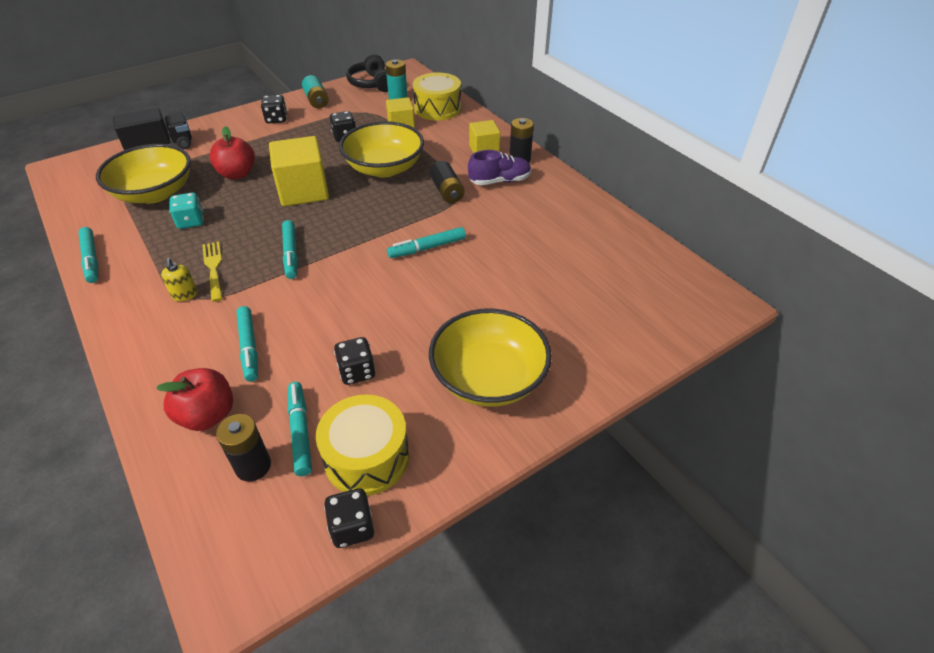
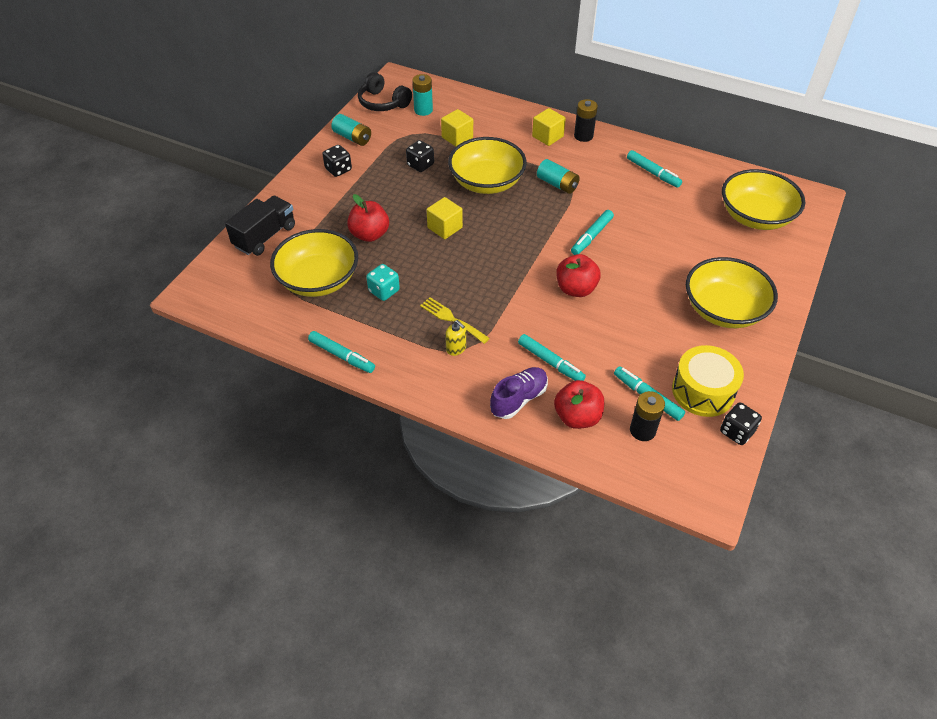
camera: 30 degrees left, 5 degrees up
(291, 254) = (497, 283): turquoise marker -> turquoise marker (653, 173)
(303, 191) = (445, 228): yellow cube -> yellow cube, size x0.59
(355, 289) = (576, 289): none -> red apple
(357, 372) = (640, 344): black dice -> none
(437, 108) = (469, 109): yellow drum -> none
(447, 191) = (557, 184): black battery -> turquoise battery
(500, 181) = (587, 160): purple shoe -> purple shoe (518, 399)
(630, 296) = (755, 216): none -> yellow bowl

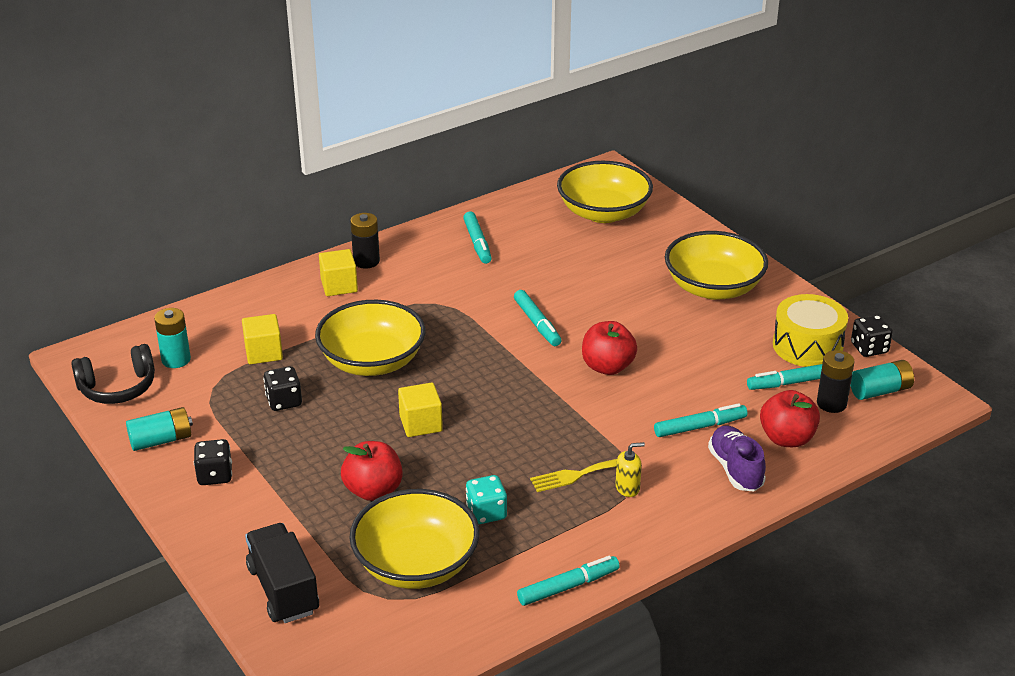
camera: 60 degrees left, 15 degrees down
(557, 184) = (429, 312): turquoise battery -> turquoise battery (880, 391)
(653, 173) = (477, 243): turquoise marker -> turquoise marker turned 90 degrees clockwise

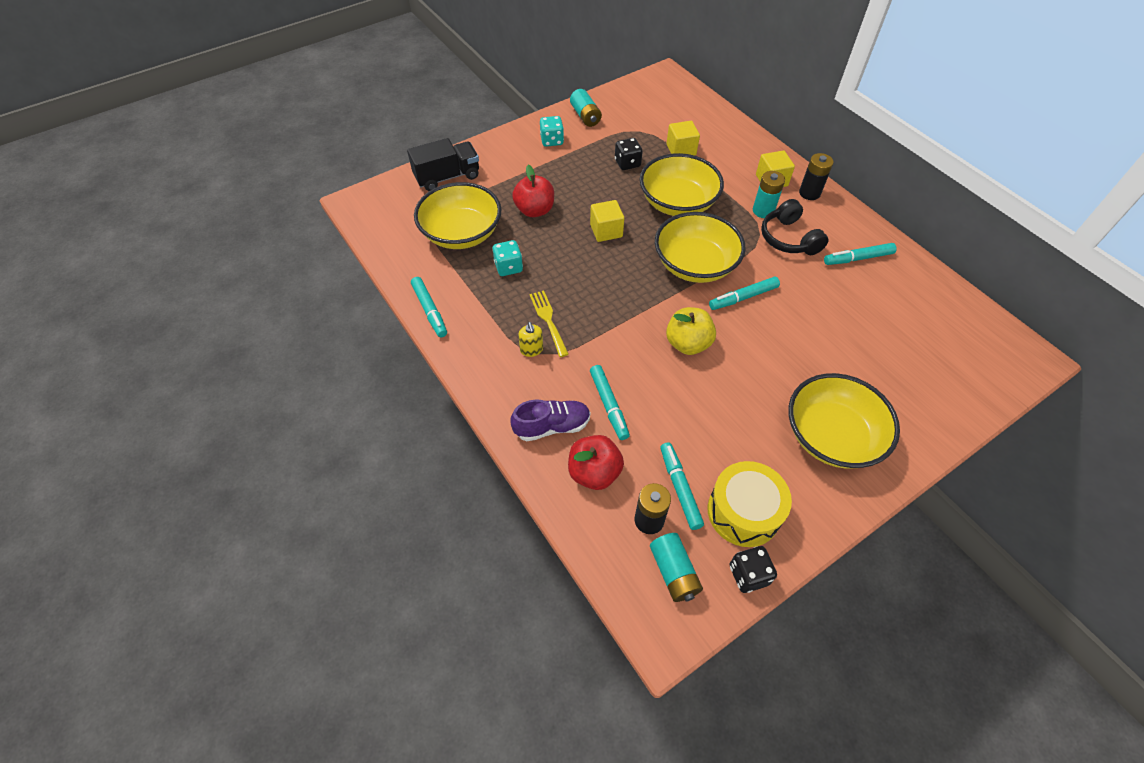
camera: 90 degrees right, 20 degrees up
(118, 387) = (636, 93): black headphones -> black headphones (789, 238)
(176, 359) = (668, 113): turquoise battery -> turquoise battery (763, 211)
(215, 475) = (552, 141): black dice -> turquoise dice
(603, 213) = (944, 351): yellow bowl -> yellow bowl (695, 265)
(607, 367) = (688, 343): red apple -> yellow apple

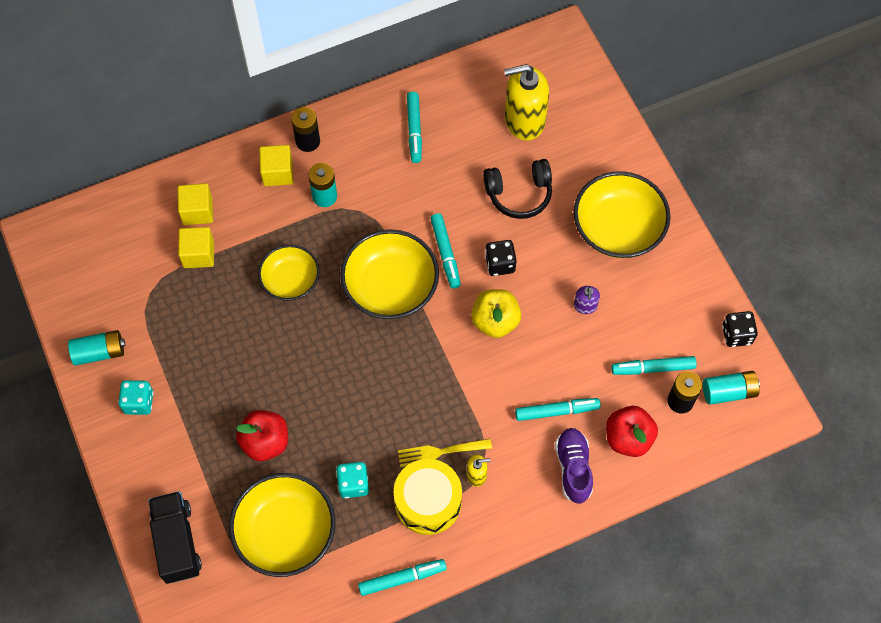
camera: 80 degrees left, 10 degrees up
(606, 231) = (319, 368): yellow cube -> yellow cube (197, 211)
(627, 163) = (207, 320): black dice -> black dice (500, 264)
(677, 203) = (290, 281): yellow bowl -> yellow bowl, size x0.63
(730, 416) = (585, 306): none -> purple soap dispenser
(743, 512) = (681, 322): yellow drum -> yellow drum (428, 502)
(789, 238) = (372, 184): black headphones -> black headphones (519, 194)
(915, 338) = (524, 120): none -> yellow soap dispenser

